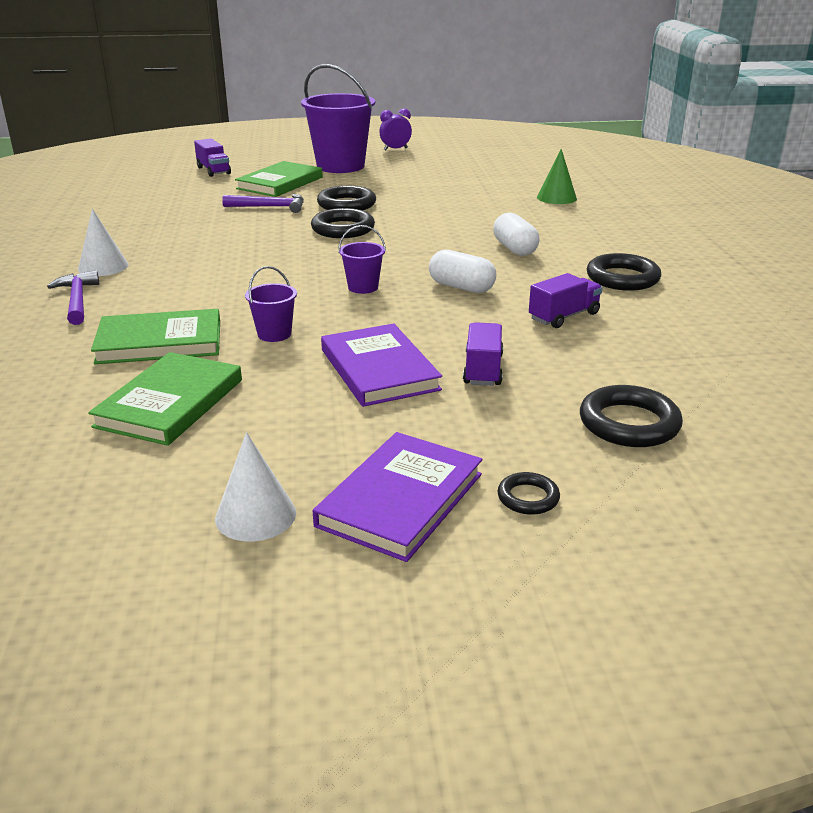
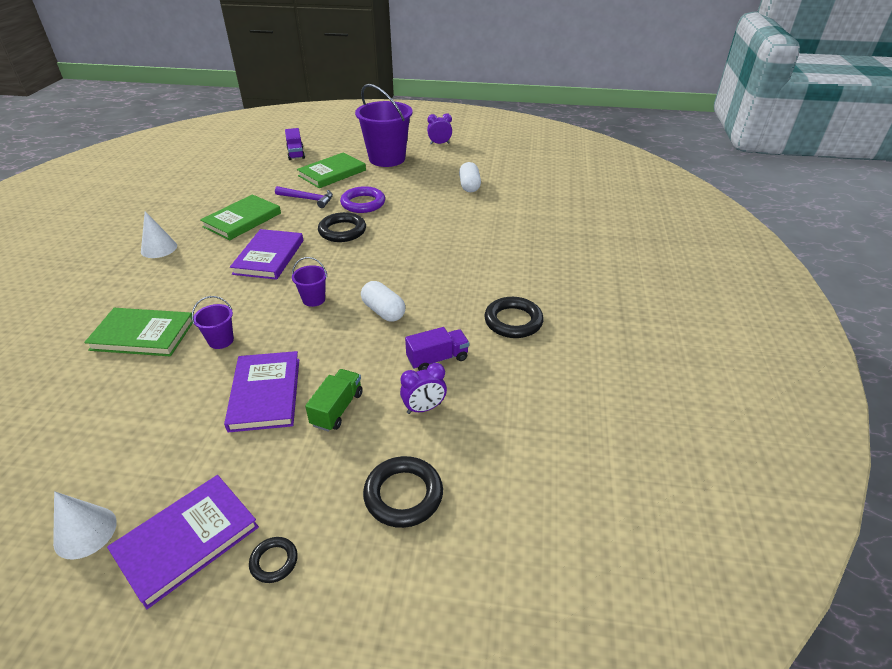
camera: 15 degrees right, 10 degrees up
(78, 300) = (121, 281): purple hammer -> none
(170, 403) = (108, 401): green book -> green book (242, 220)
(267, 259) = (269, 257): none -> purple book
(346, 204) = (363, 203): black ring -> purple ring
(483, 370) = (337, 409): purple truck -> green truck
(514, 249) = (452, 273): white capsule -> white capsule (469, 186)
(556, 198) = (525, 216): green cone -> none
(586, 355) = (424, 408): none -> purple clock

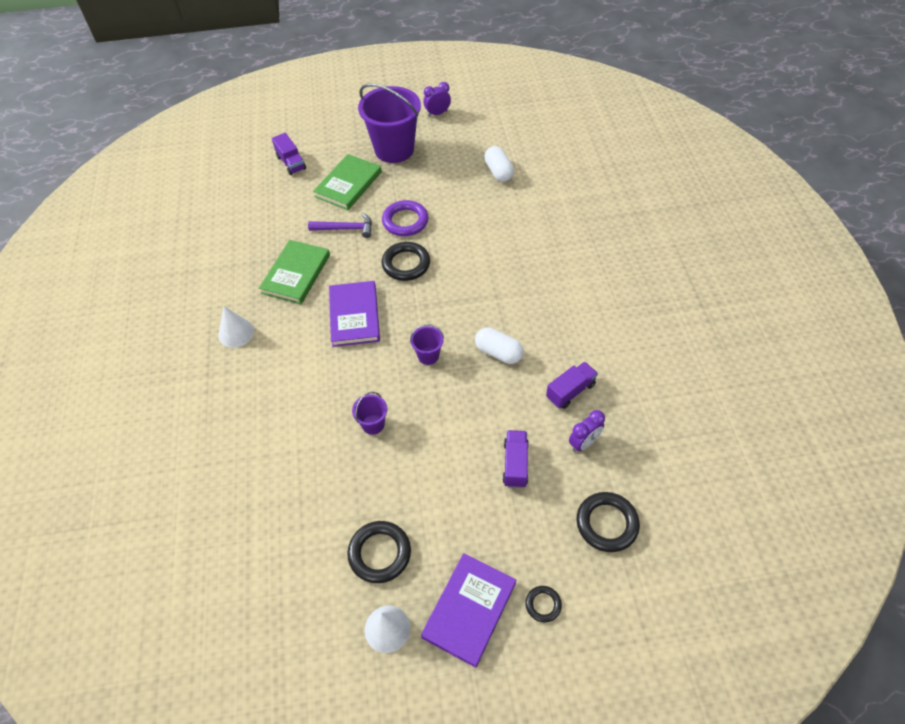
camera: 15 degrees left, 15 degrees up
(143, 335) = (297, 438): green book -> none
(265, 393) = (447, 467): purple book -> none
(337, 409) = (515, 464): green truck -> purple truck
(513, 321) = (614, 333): black ring -> black ring (379, 553)

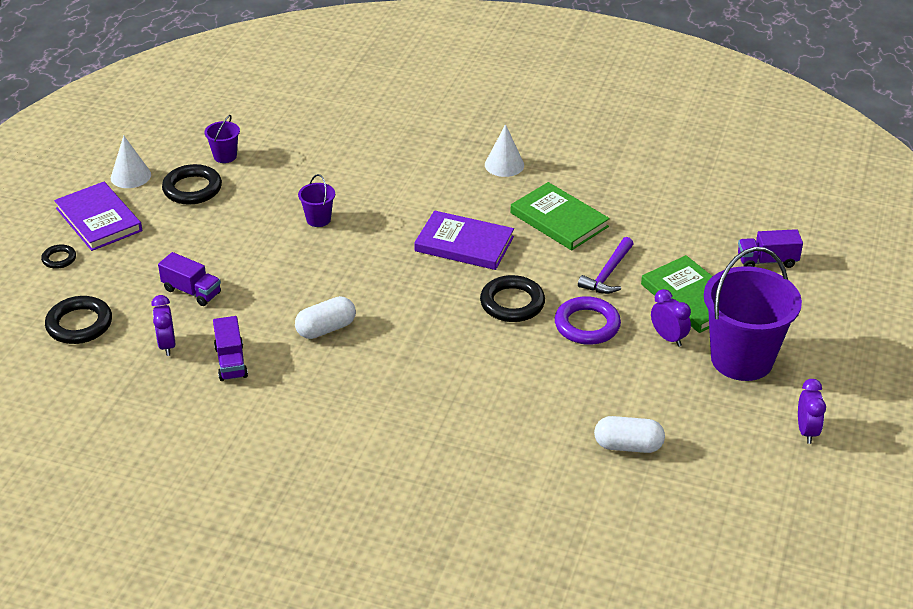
camera: 115 degrees right, 15 degrees down
(394, 183) = (668, 338): none -> purple clock
(428, 356) = (366, 278): purple bucket -> purple bucket (225, 156)

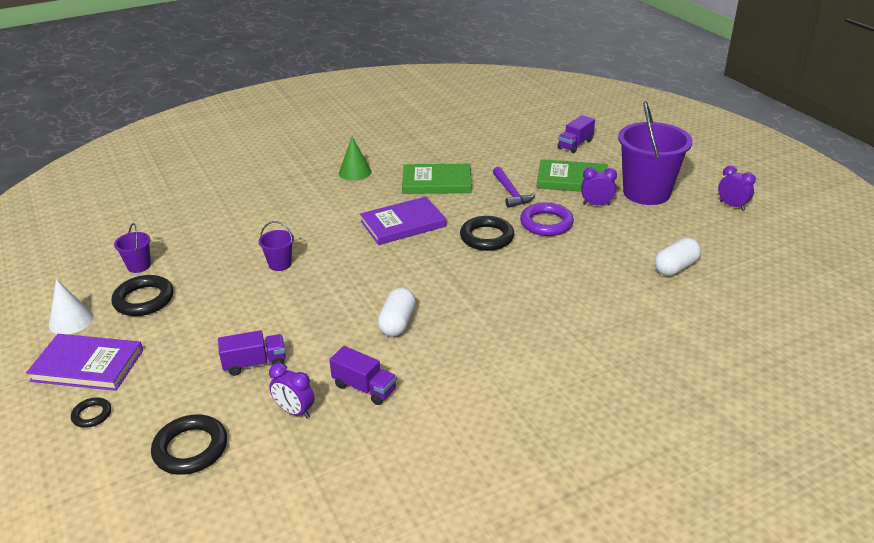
camera: 45 degrees left, 5 degrees down
(504, 165) = (355, 172): white cone -> green cone

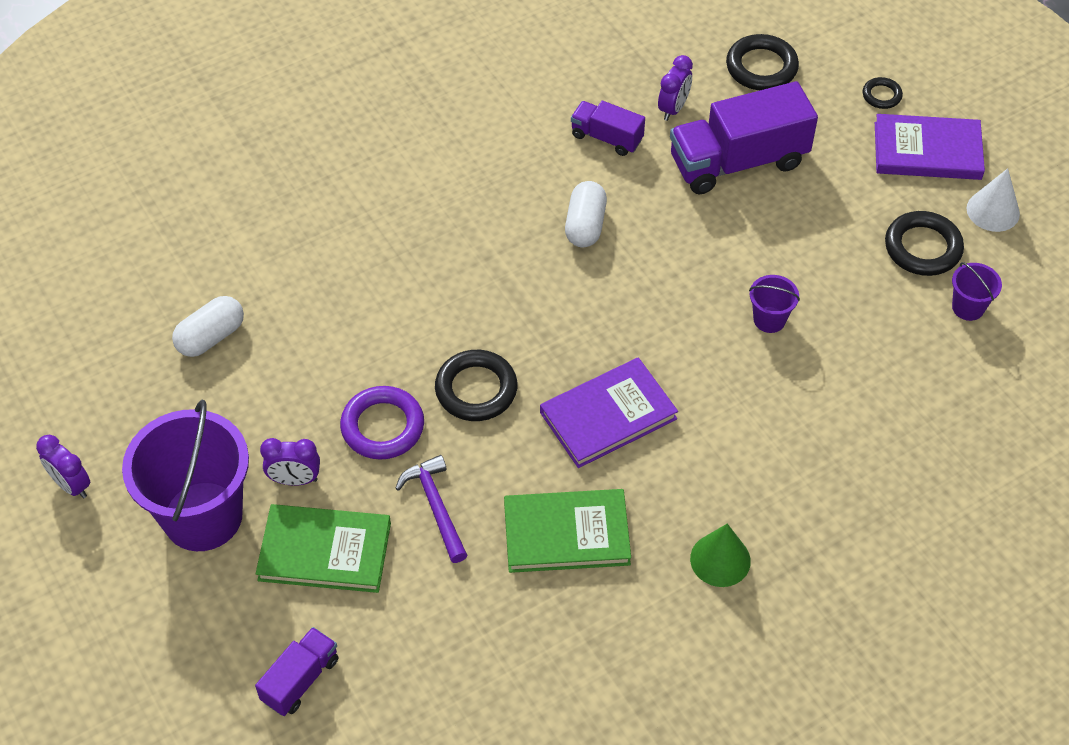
camera: 175 degrees right, 20 degrees up
(255, 363) = (738, 162): purple truck -> purple truck, size x1.90
(294, 411) = (673, 108): purple clock -> purple clock turned 90 degrees clockwise

